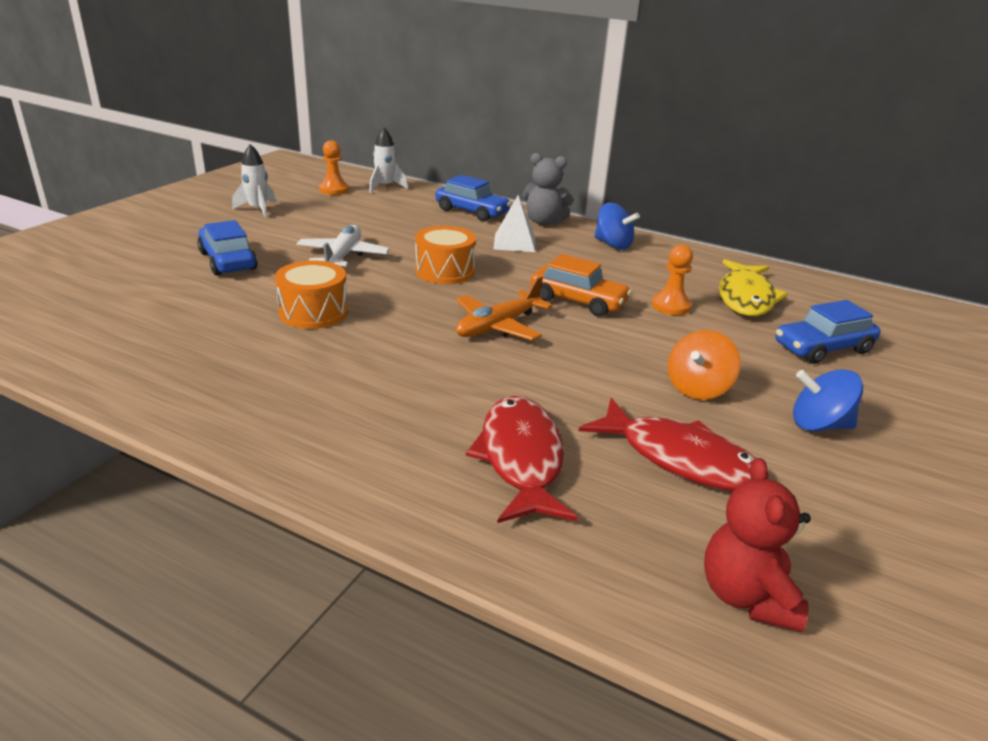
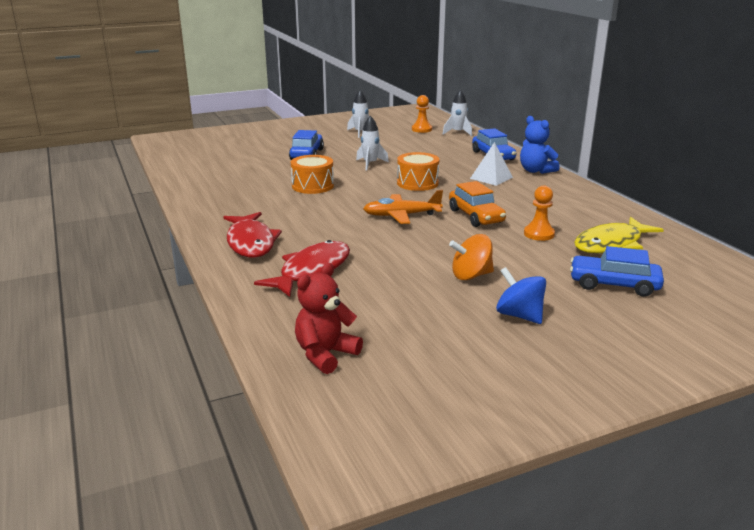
camera: 40 degrees right, 5 degrees down
(343, 256) = (370, 164): white plane -> white rocket
(544, 222) = (535, 171): grey teddy bear -> blue teddy bear
(613, 245) = (564, 193): blue spinning top -> none
(680, 459) = (396, 298): red fish -> red fish (251, 242)

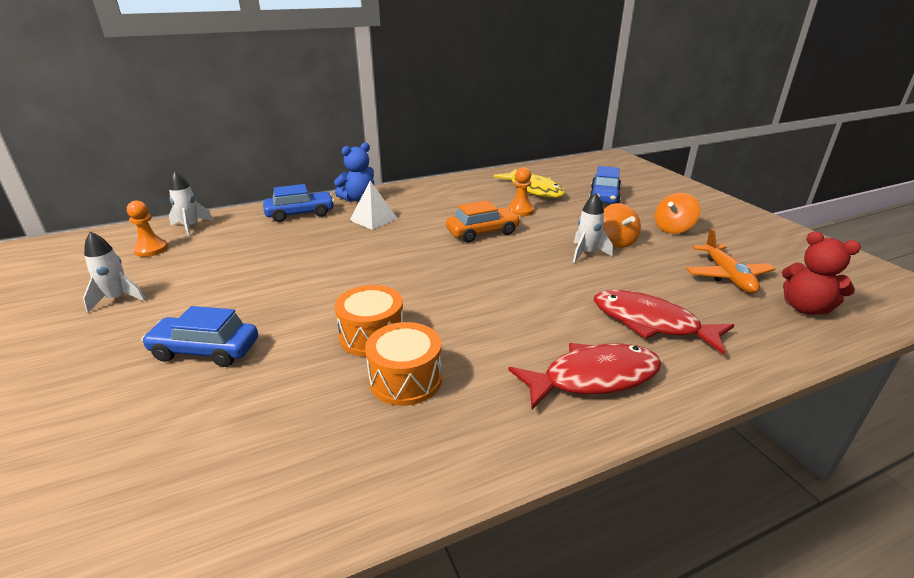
camera: 90 degrees left, 5 degrees up
(370, 164) = (290, 289): white rocket -> white rocket (586, 253)
(401, 215) = (484, 270): orange plane -> orange plane (727, 276)
(417, 183) = (380, 258): orange drum -> orange drum (405, 379)
(519, 315) = (673, 229): blue spinning top -> orange spinning top

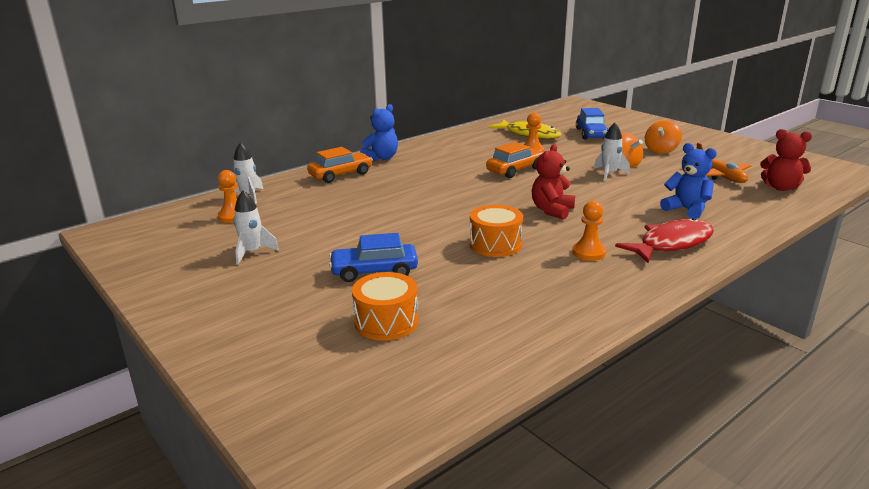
camera: 15 degrees left, 5 degrees down
(300, 214) = (341, 175): blue car -> orange car
(373, 219) = (412, 171): white pyramid -> none
(405, 379) = (545, 264): orange drum -> orange drum (386, 322)
(473, 371) = (588, 253): none -> orange pawn
(479, 296) = (552, 210): none -> red teddy bear
(651, 323) = (686, 209): red fish -> blue teddy bear

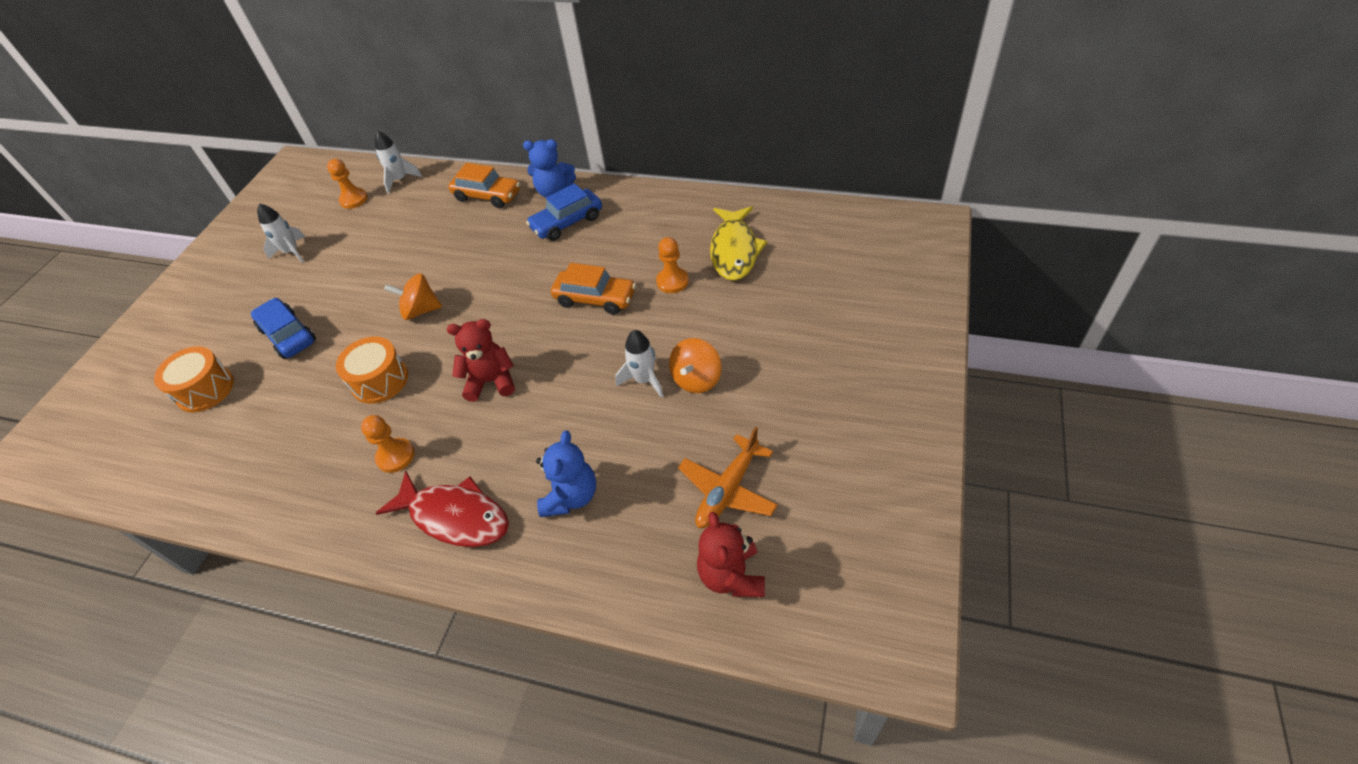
camera: 60 degrees right, 25 degrees up
(591, 134) = (794, 299): blue car -> blue car (567, 222)
(661, 150) = (786, 393): orange spinning top -> orange spinning top (421, 310)

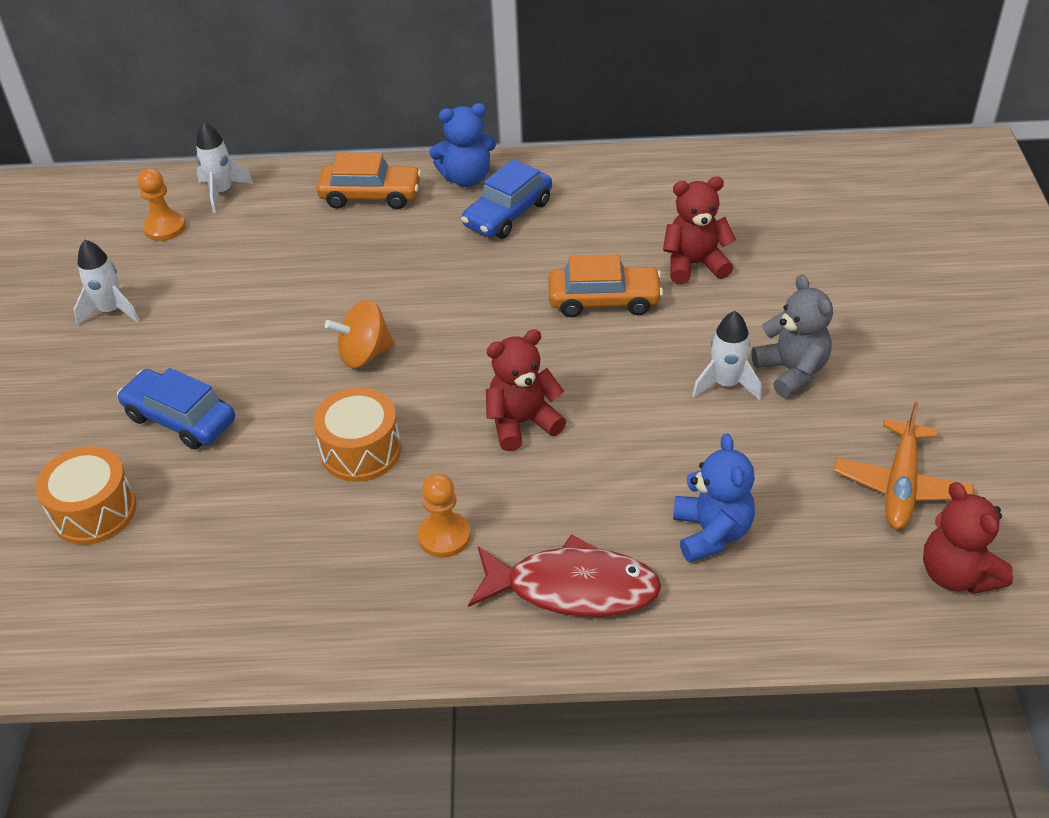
camera: 20 degrees left, 5 degrees down
(672, 281) = (694, 264): orange pawn -> red teddy bear
(696, 379) = (791, 371): orange spinning top -> grey teddy bear
(734, 251) = (753, 216): yellow fish -> none

